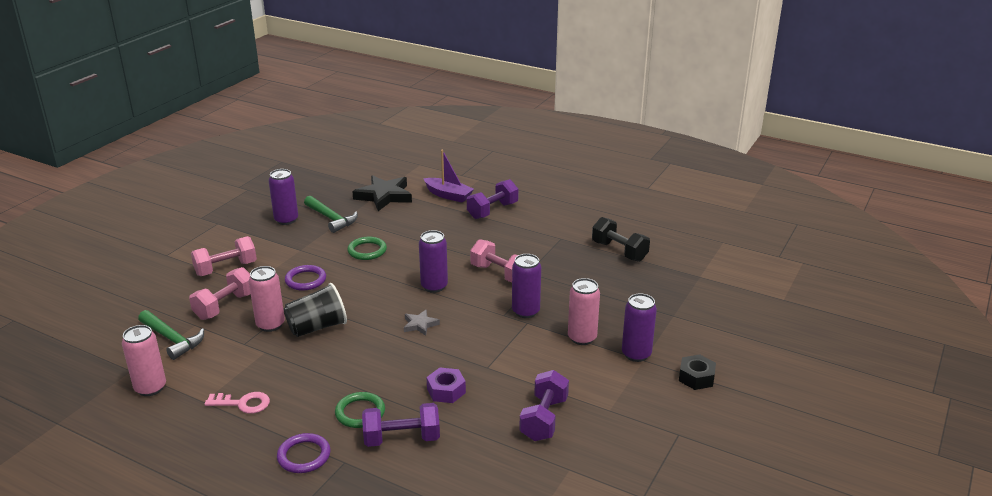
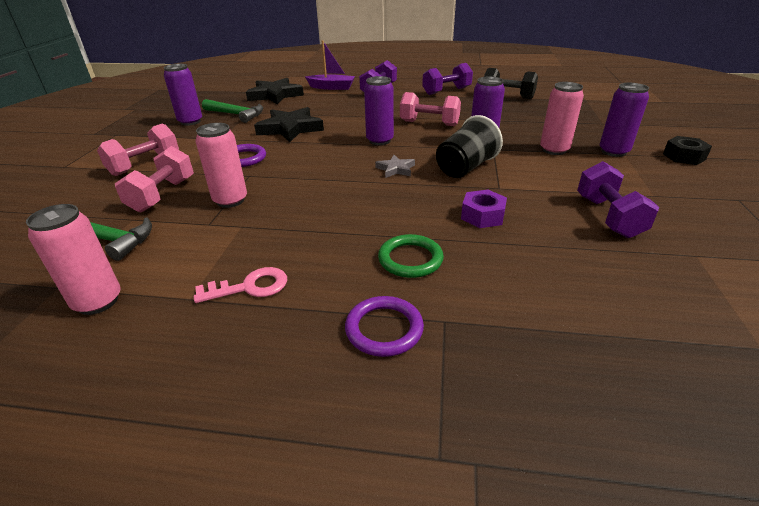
camera: 20 degrees left, 5 degrees up
(317, 327) = (288, 192): black cup -> black cup (465, 168)
(367, 251) = (290, 129): green ring -> black star
(402, 439) = (487, 274): purple dumbbell -> purple dumbbell (446, 91)

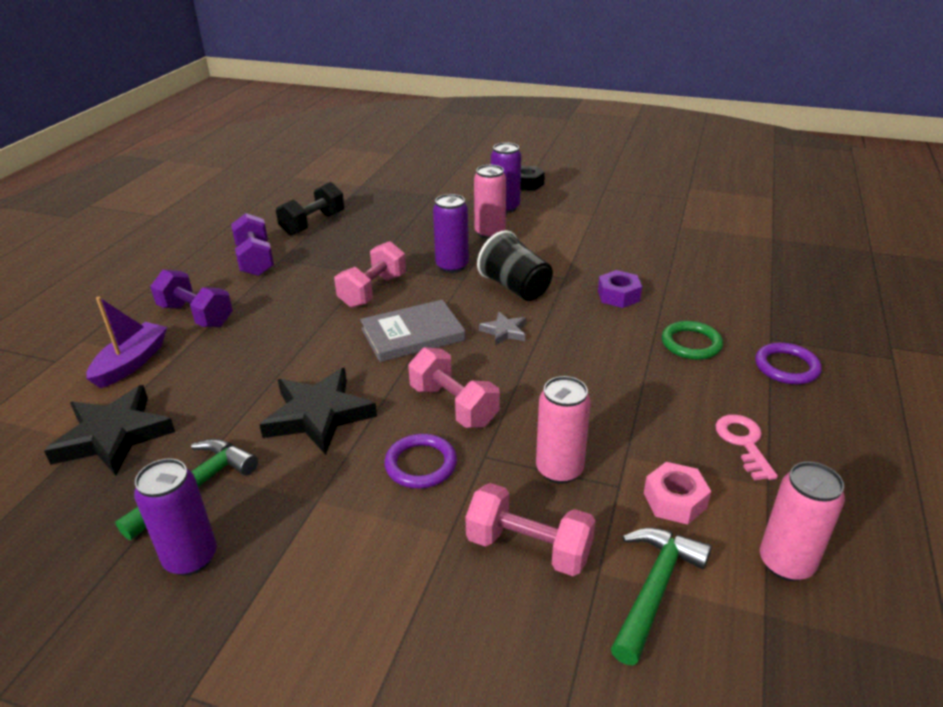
camera: 80 degrees left, 0 degrees up
(145, 165) = (399, 596): pink dumbbell -> pink dumbbell (453, 405)
(186, 248) = (675, 500): none -> pink nut
(379, 141) = (412, 334): purple can -> grey book
(608, 217) = (626, 241): purple dumbbell -> none

